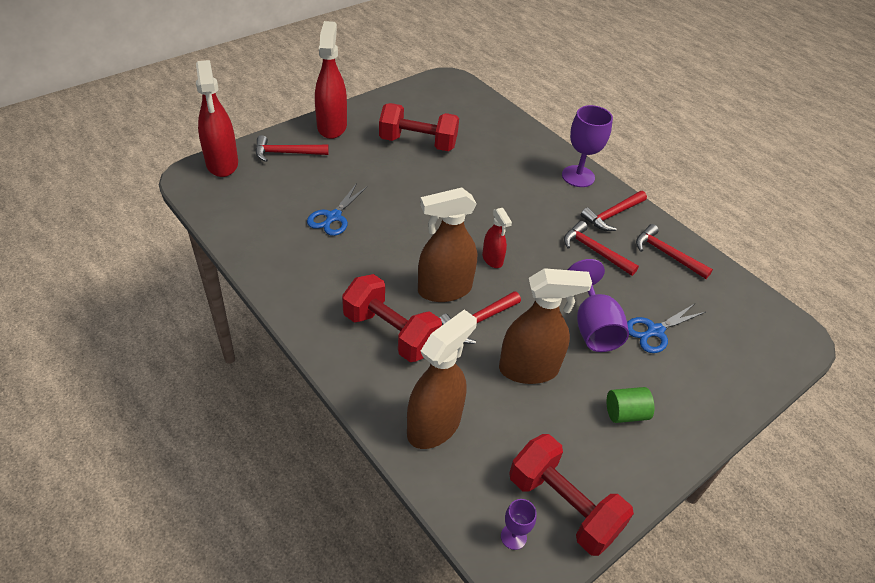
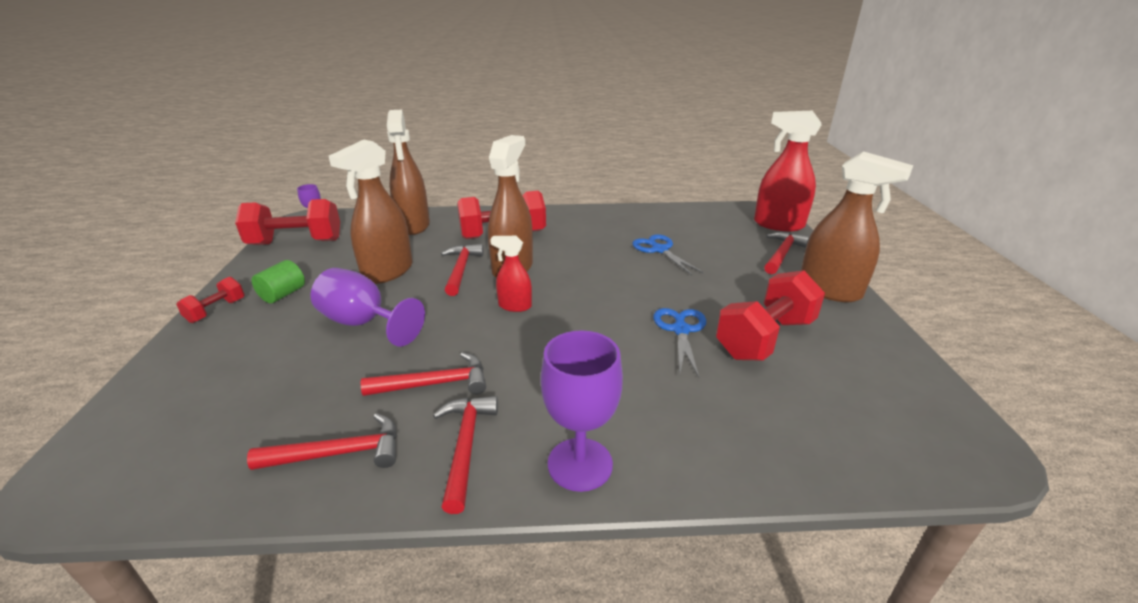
camera: 130 degrees right, 15 degrees down
(332, 126) = (829, 291): red spray bottle -> brown spray bottle
(655, 331) = (294, 359): blue scissors -> blue scissors (680, 330)
(685, 437) = (216, 311): none -> red dumbbell

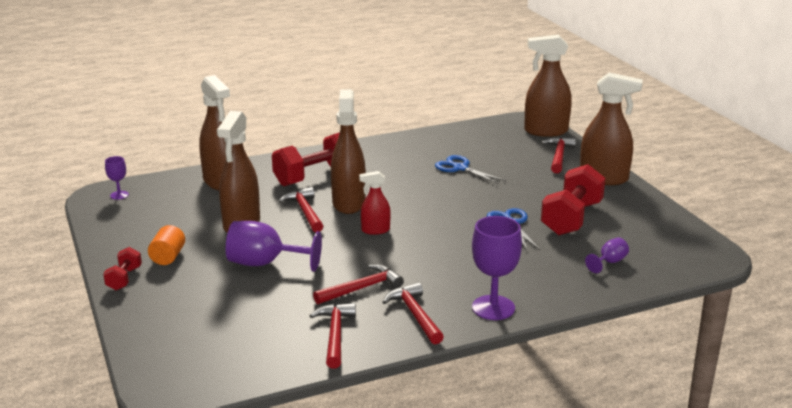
camera: 20 degrees left, 5 degrees down
(283, 294) = (168, 257): green cylinder -> orange cylinder
(296, 242) = (121, 215): red dumbbell -> none
(339, 453) = (335, 335): red hammer -> red hammer turned 60 degrees counterclockwise
(778, 225) = (545, 131): red spray bottle -> brown spray bottle
(794, 423) = (609, 262): none -> purple goblet

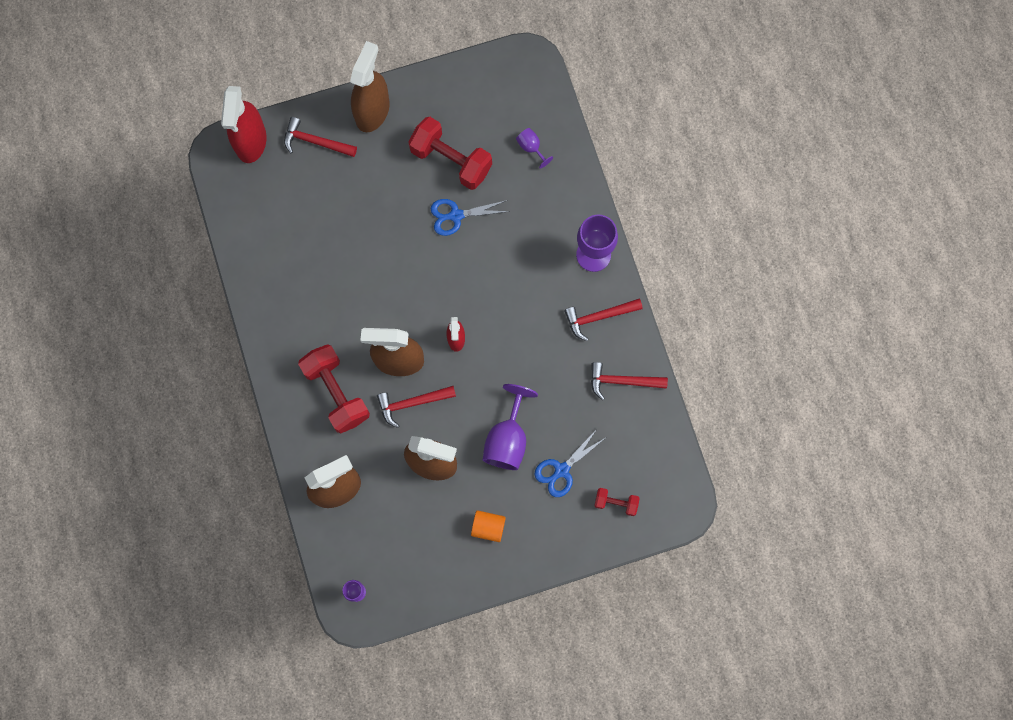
camera: 85 degrees left, 50 degrees up
(124, 279) = (523, 562): red dumbbell -> red dumbbell (616, 503)
(361, 288) = (556, 357): red hammer -> none
(460, 168) = (333, 244): blue scissors -> blue scissors (562, 470)
(545, 131) = (251, 141): brown spray bottle -> red spray bottle

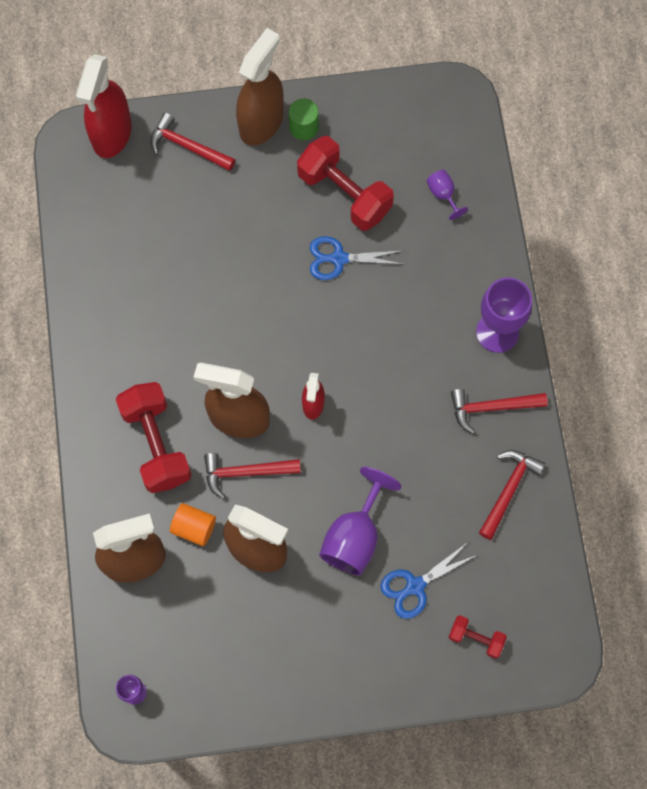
camera: 10 degrees right, 5 degrees down
(408, 109) = (304, 127): none -> green cylinder
(488, 527) = (312, 641): orange cylinder -> orange cylinder (194, 528)
(622, 381) = (508, 490): red hammer -> red hammer turned 105 degrees clockwise

